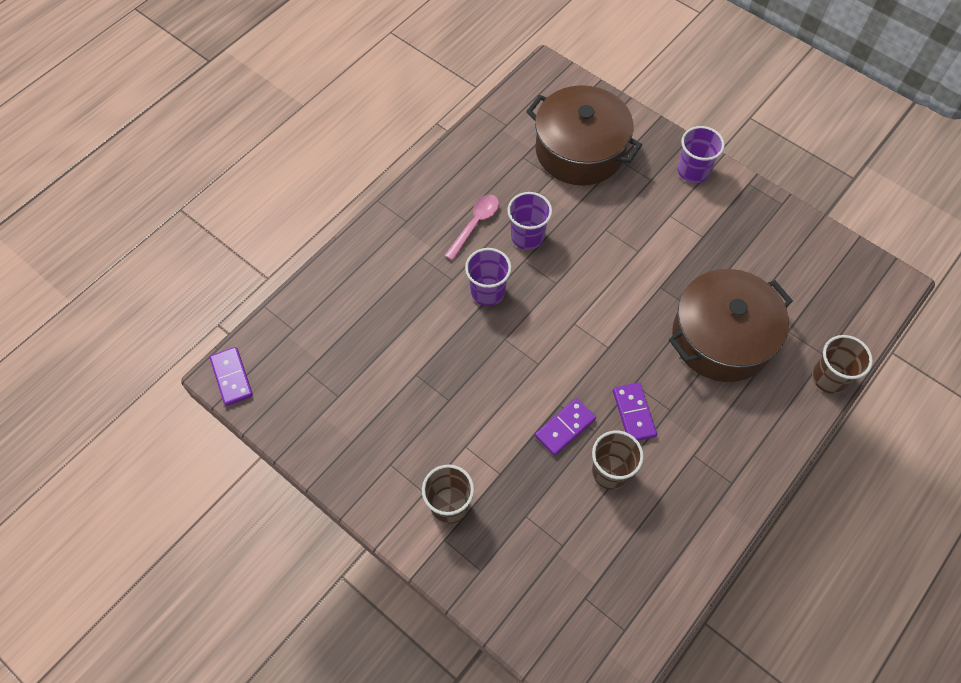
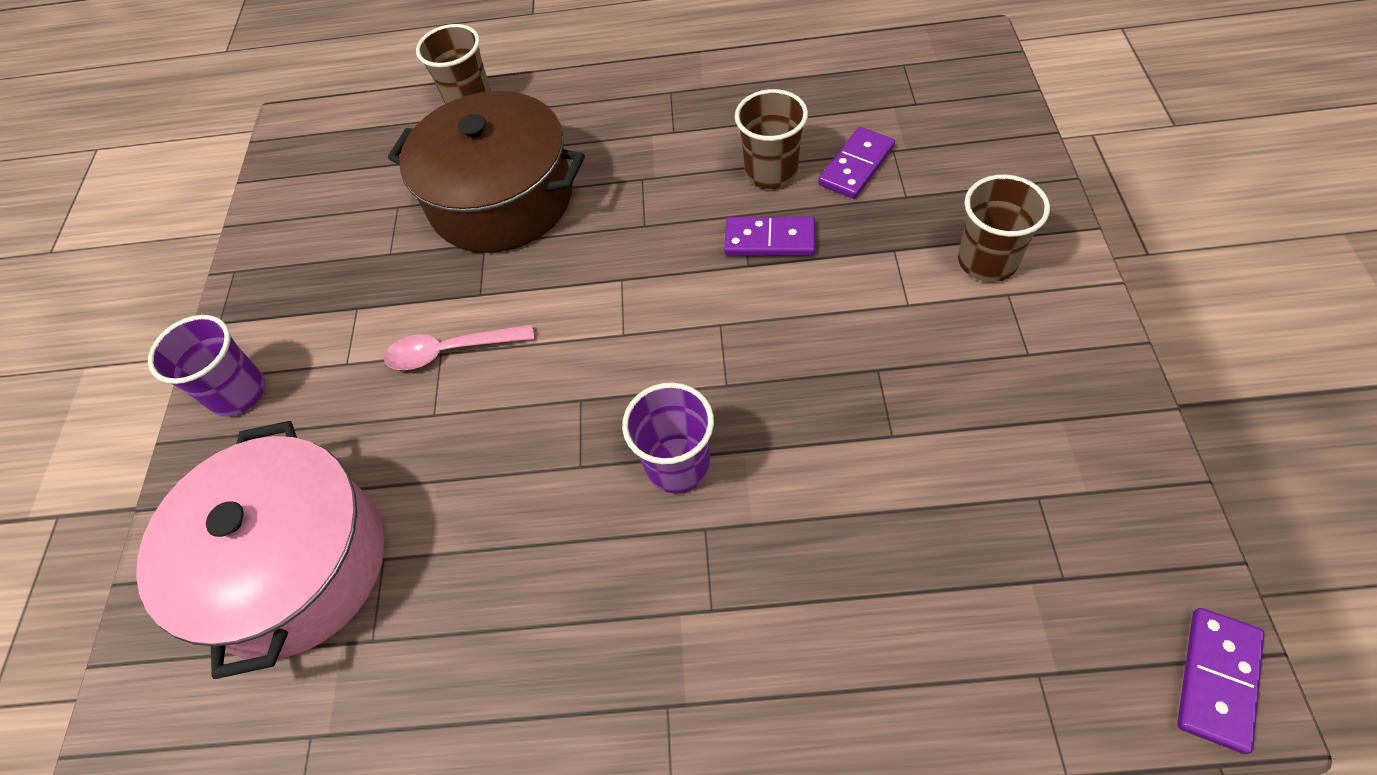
camera: 125 degrees left, 5 degrees down
(475, 224) = (576, 588): pink spoon -> pink spoon (451, 351)
(527, 236) = (533, 497): purple cup -> none
(580, 150) = (295, 565): brown pot -> pink pot
(634, 413) = (681, 201): purple domino -> purple domino (856, 166)

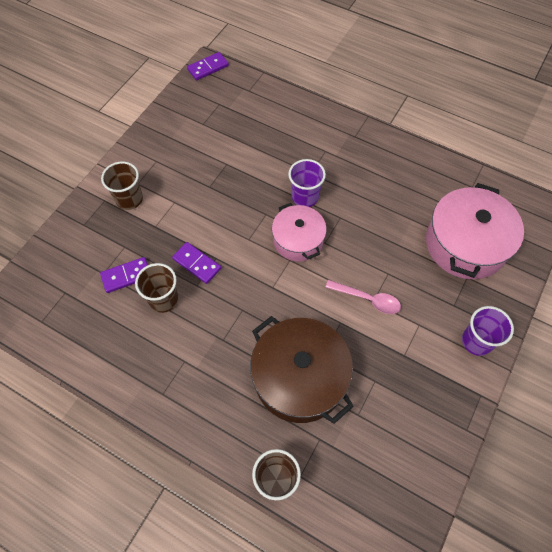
camera: 155 degrees left, 5 degrees up
(632, 374) = (298, 240): none -> pink pot

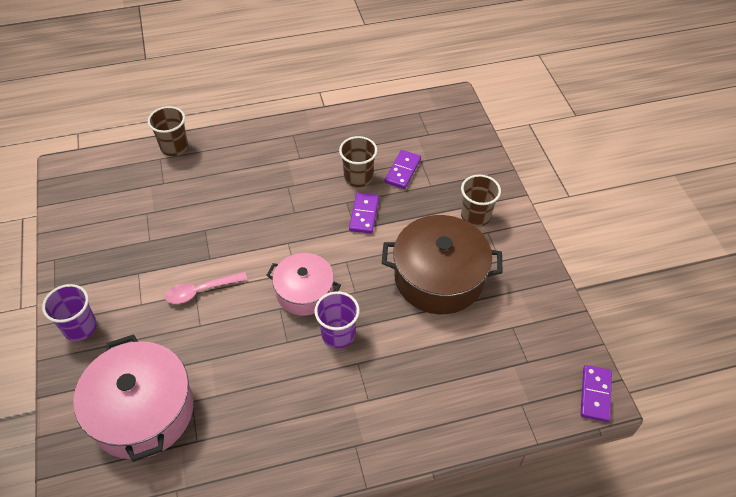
camera: 135 degrees right, 10 degrees down
(197, 264) = (364, 214): purple domino -> purple domino turned 75 degrees counterclockwise
(299, 377) = (208, 204): brown pot -> brown pot (439, 277)

